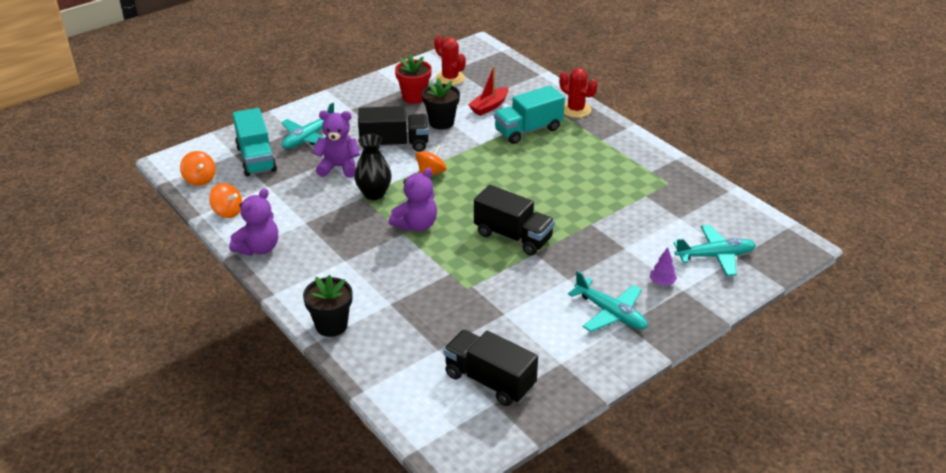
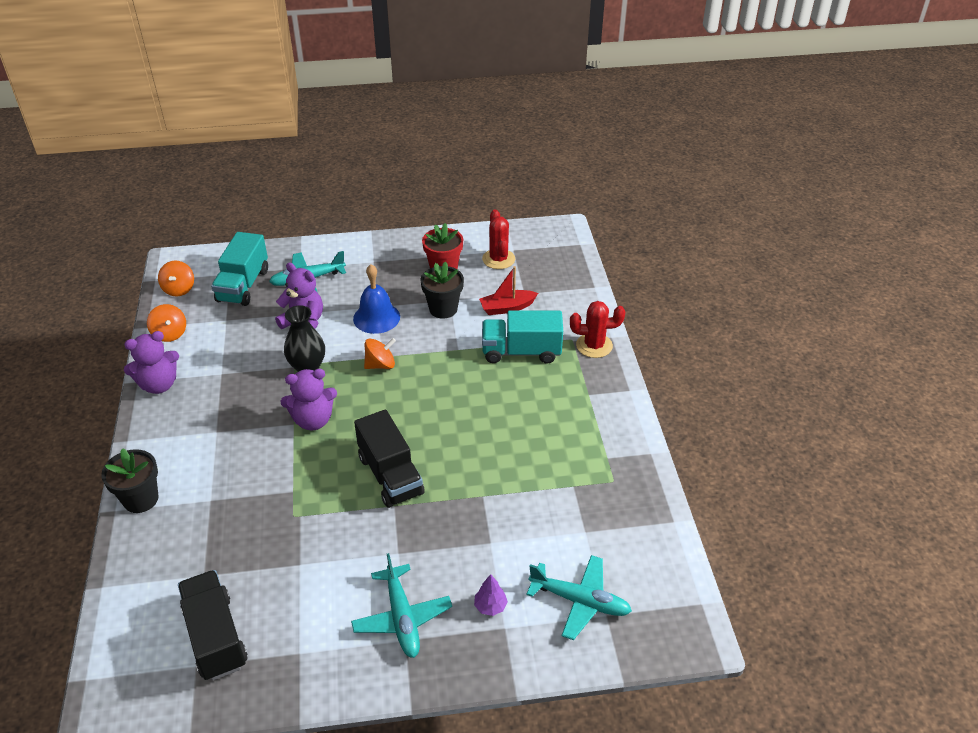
camera: 30 degrees right, 5 degrees up
(394, 144) = (376, 317): black truck -> blue bell
(576, 110) = (594, 345): red cactus -> red cactus turned 75 degrees counterclockwise

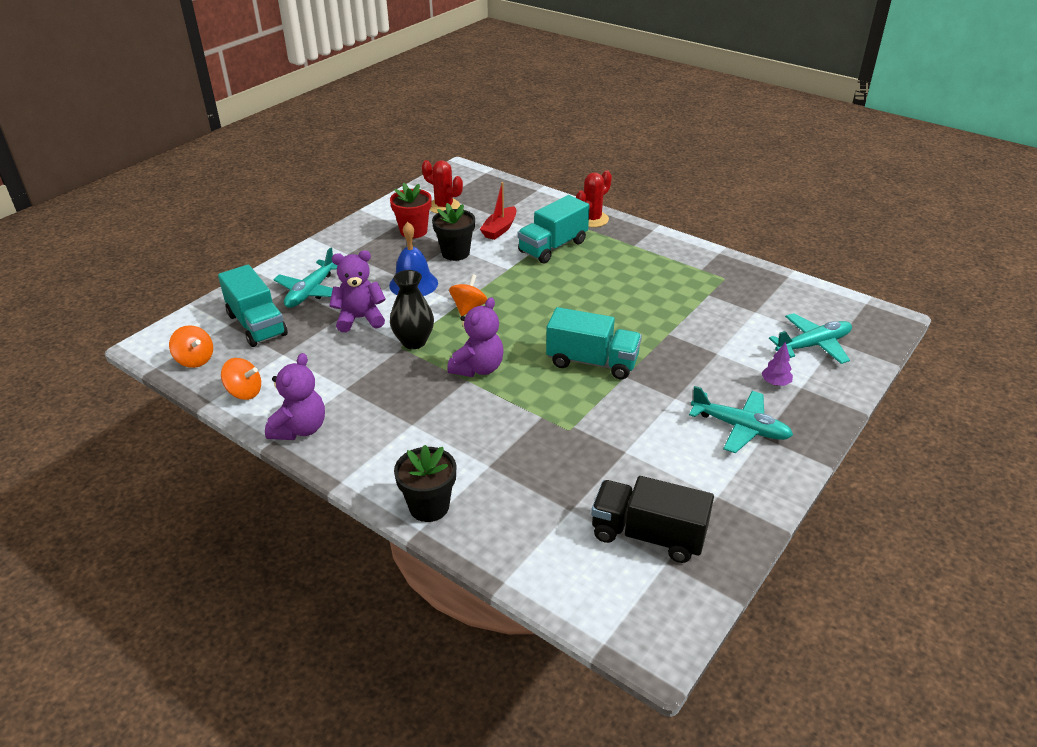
camera: 45 degrees left, 5 degrees down
(390, 475) = (592, 362): black truck -> turquoise truck

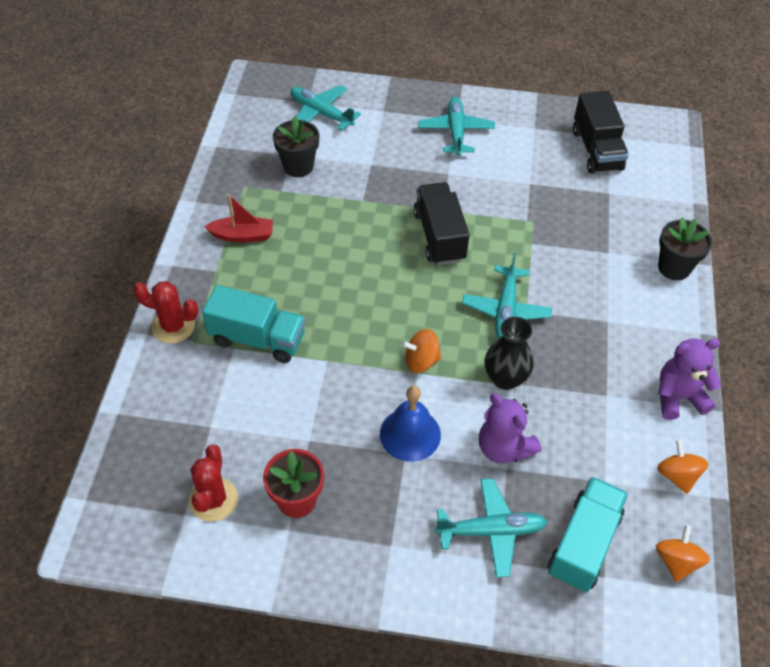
camera: 120 degrees left, 15 degrees up
(455, 253) = (322, 426): black flower pot -> black flower pot (298, 166)
(478, 368) = (506, 310): purple teddy bear -> turquoise plane
(499, 229) = (243, 407): red boat -> red boat (242, 235)
(592, 362) = (439, 236): turquoise truck -> black truck
(775, 383) = (388, 124): purple tree -> none

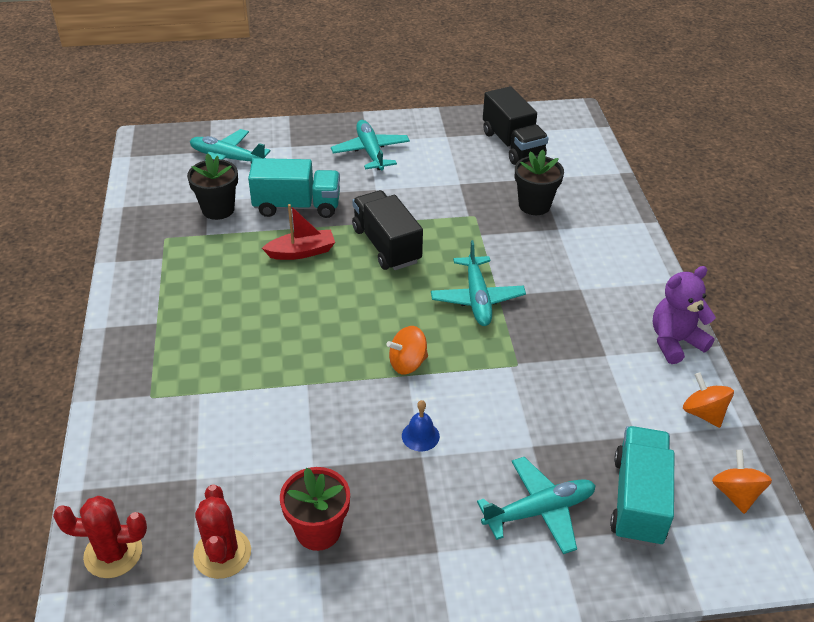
camera: 15 degrees left, 10 degrees down
(173, 326) = (124, 386): red cactus -> red cactus (113, 553)
(242, 235) = (177, 283): red boat -> red boat (301, 252)
(257, 339) = (223, 379): turquoise truck -> turquoise truck (297, 206)
(410, 434) = (420, 436): blue bell -> blue bell, size x0.56
(503, 448) = (522, 427): purple teddy bear -> none
(505, 378) = (500, 361): black vase -> none
(674, 267) = (624, 230): black flower pot -> black flower pot (534, 205)

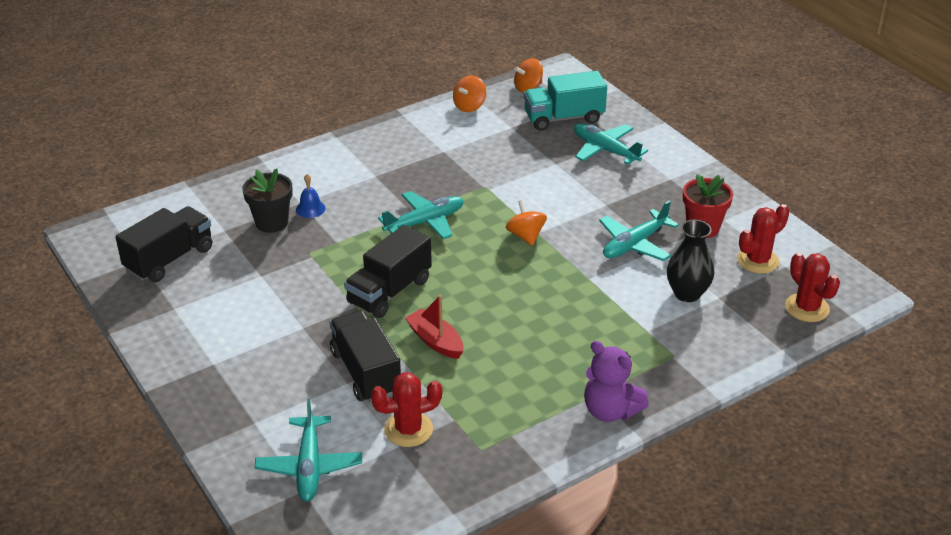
camera: 115 degrees left, 5 degrees down
(218, 209) = (408, 429): black flower pot -> red cactus
(223, 453) = (687, 293): none -> black vase
(297, 206) = (366, 372): turquoise truck -> black truck
(370, 152) = (234, 354): turquoise plane -> turquoise plane (635, 244)
(407, 363) = (526, 236): orange spinning top -> orange spinning top turned 150 degrees counterclockwise
(420, 436) = (589, 210): blue bell -> blue bell (310, 209)
(675, 342) = (406, 126): purple teddy bear -> purple teddy bear (610, 411)

